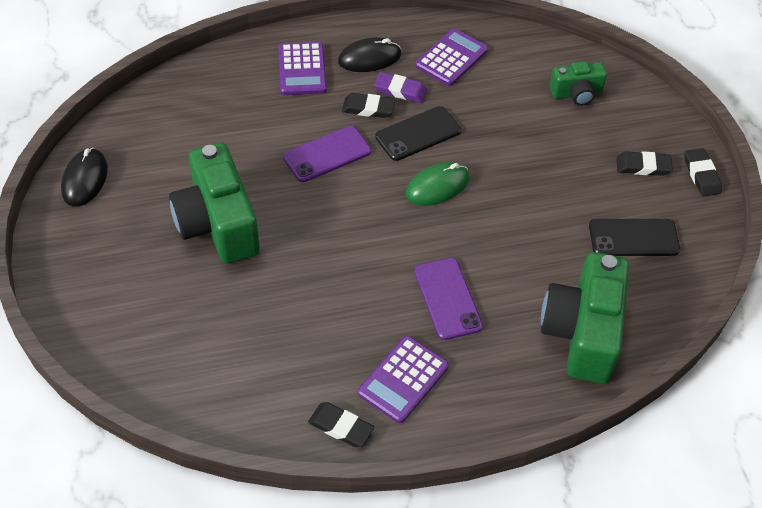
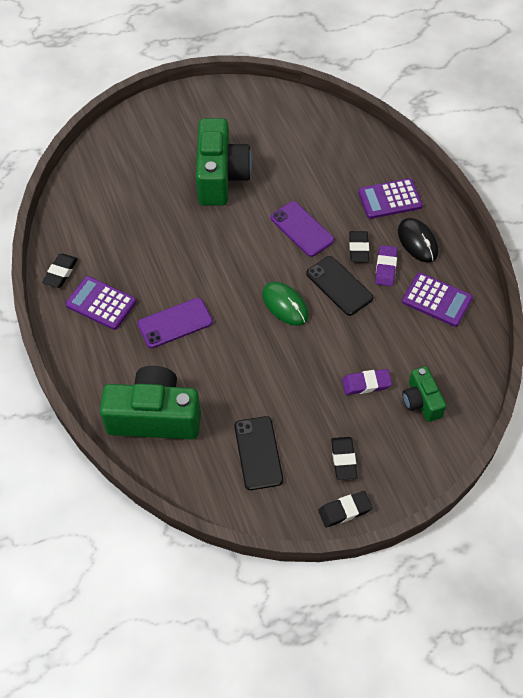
camera: 85 degrees right, 5 degrees up
(84, 179) = (246, 99): black mouse -> none
(218, 223) = (221, 177): green camera -> green camera turned 120 degrees clockwise
(551, 133) = (366, 384): none -> purple eraser

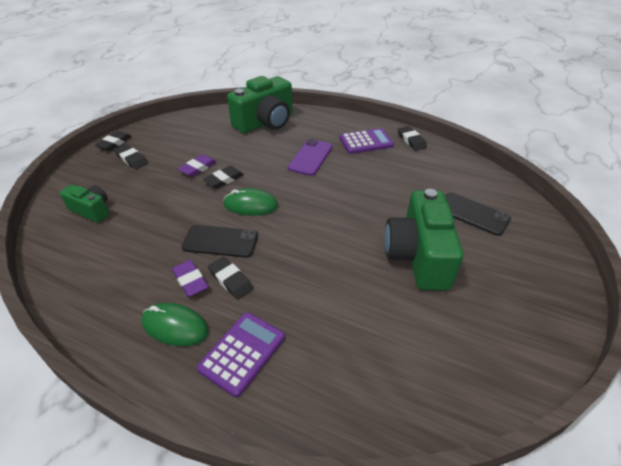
camera: 135 degrees right, 15 degrees down
(221, 177) = (418, 256): green camera -> green camera turned 45 degrees clockwise
(258, 453) = (190, 138): black phone -> black phone (473, 214)
(279, 354) = (224, 179): none -> black eraser
(302, 229) = (298, 262): purple phone -> none
(366, 384) = (144, 198): purple eraser -> purple eraser (198, 168)
(417, 242) = (175, 326): black mouse -> green mouse
(437, 300) = (118, 284): purple calculator -> none

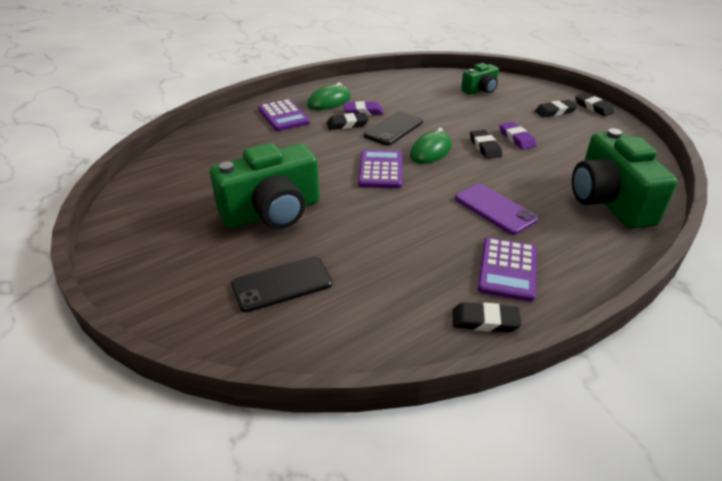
camera: 120 degrees right, 5 degrees down
(304, 222) = (380, 170): none -> purple calculator
(418, 256) = (272, 212): green camera -> green camera turned 120 degrees clockwise

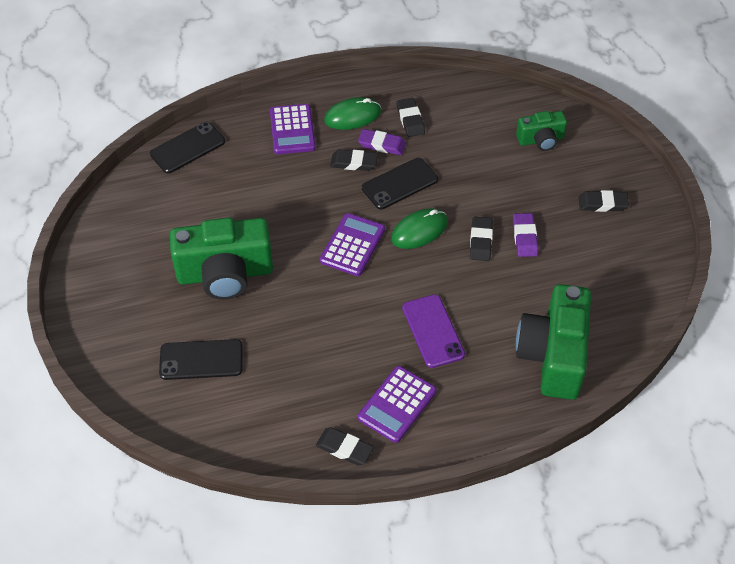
camera: 20 degrees right, 15 degrees up
(195, 141) = (187, 148): none -> black phone
(593, 107) = (655, 209): black eraser -> black eraser (410, 120)

